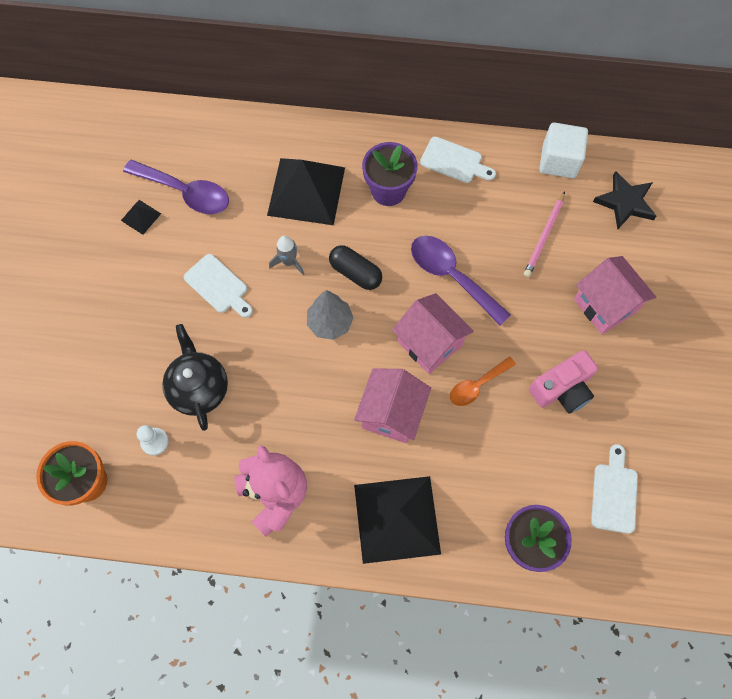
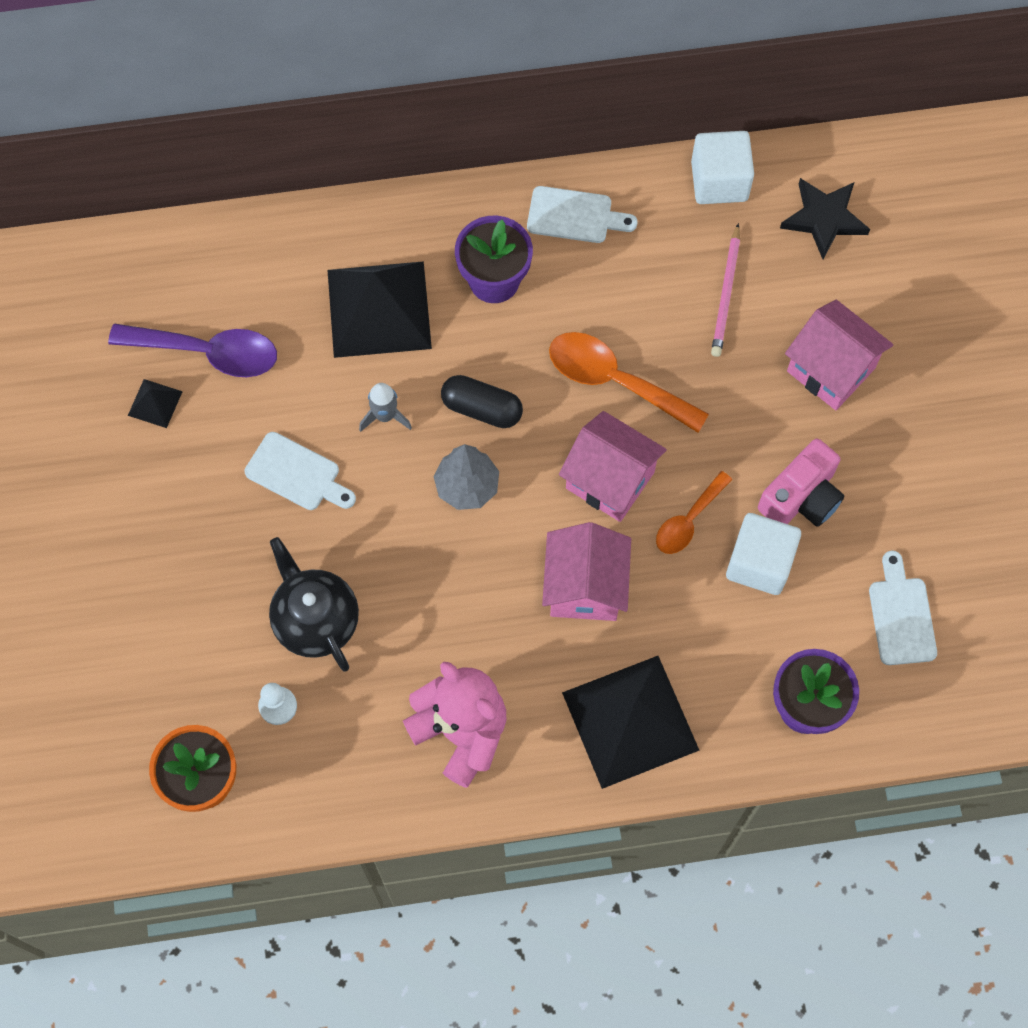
camera: 15 degrees left, 0 degrees up
(451, 276) = (615, 380): purple spoon -> orange spoon
(520, 428) = (759, 563): none -> white cube

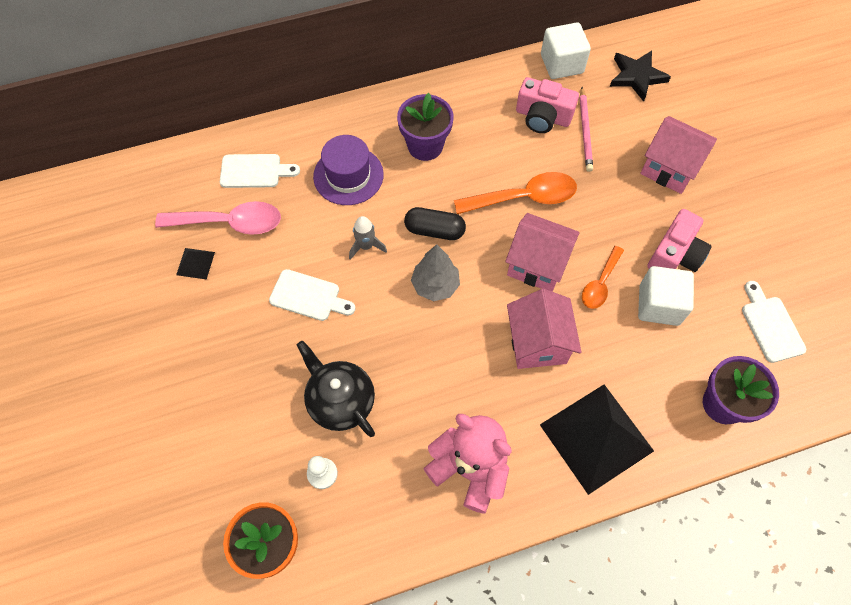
camera: 10 degrees left, 5 degrees down
(207, 352) = (230, 223): purple spoon -> pink spoon
(379, 308) = (348, 175): black pyramid -> purple hat
(575, 216) = (471, 98): white cutting board -> white cutting board (254, 171)
(615, 380) = (524, 198): orange spoon -> orange spoon turned 150 degrees clockwise
(671, 261) = (543, 117): none -> pink camera

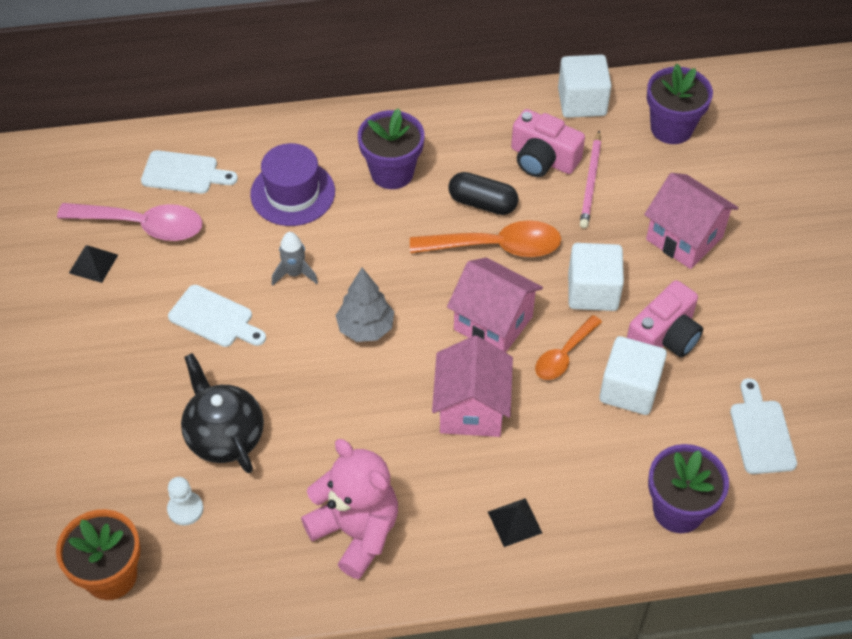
camera: 10 degrees right, 10 degrees down
(434, 230) = (380, 268): black capsule -> black capsule (482, 203)
(596, 437) = (515, 522): black pyramid -> black pyramid, size x0.42
(609, 225) = (592, 291): none -> white cube
(636, 76) = (671, 128): black star -> purple flower pot

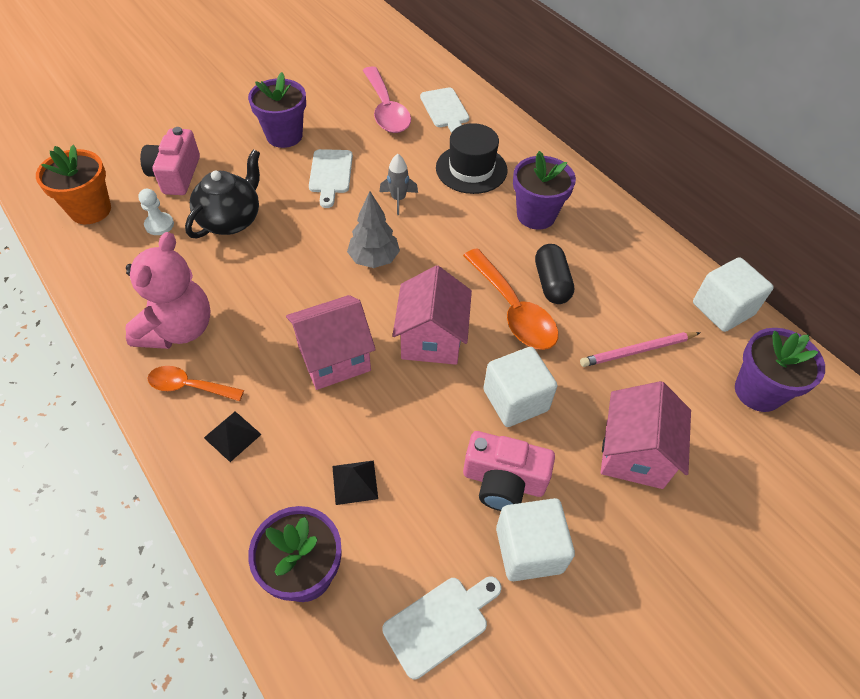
camera: 60 degrees right, 0 degrees up
(93, 264) = (339, 101): black pyramid -> black pyramid (354, 482)
(116, 338) = (284, 136): none -> purple flower pot
(292, 193) = (471, 169): purple hat -> black hat
(543, 159) = (633, 306): pink camera -> pink camera (176, 175)
(564, 355) = (430, 405): orange spoon -> orange spoon (189, 386)
(629, 389) = (423, 473): white cube -> white cube (529, 549)

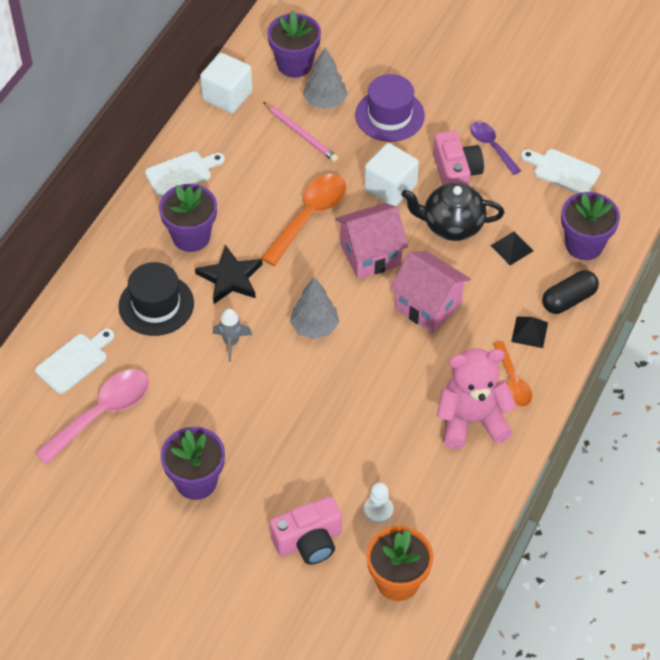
camera: 115 degrees left, 0 degrees up
(231, 220) = (337, 456): black teapot -> black teapot (451, 225)
(330, 174) = (230, 411): white cutting board -> white cutting board (181, 173)
(470, 224) = (230, 278): none -> black star
(529, 549) = (491, 146): white cube -> purple spoon
(551, 283) = (265, 202): black capsule -> black capsule (568, 300)
(634, 454) = (389, 115): pink house -> purple hat
(683, 396) = (325, 101): none -> grey tree

